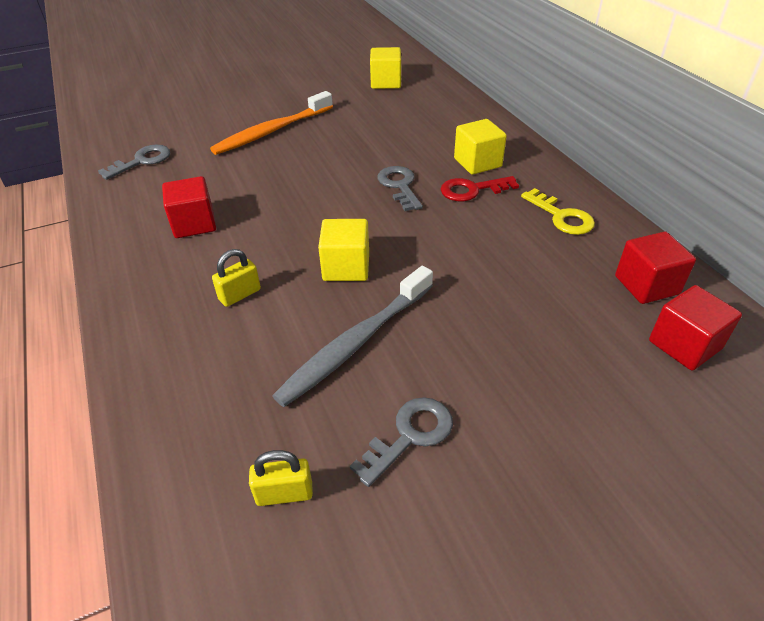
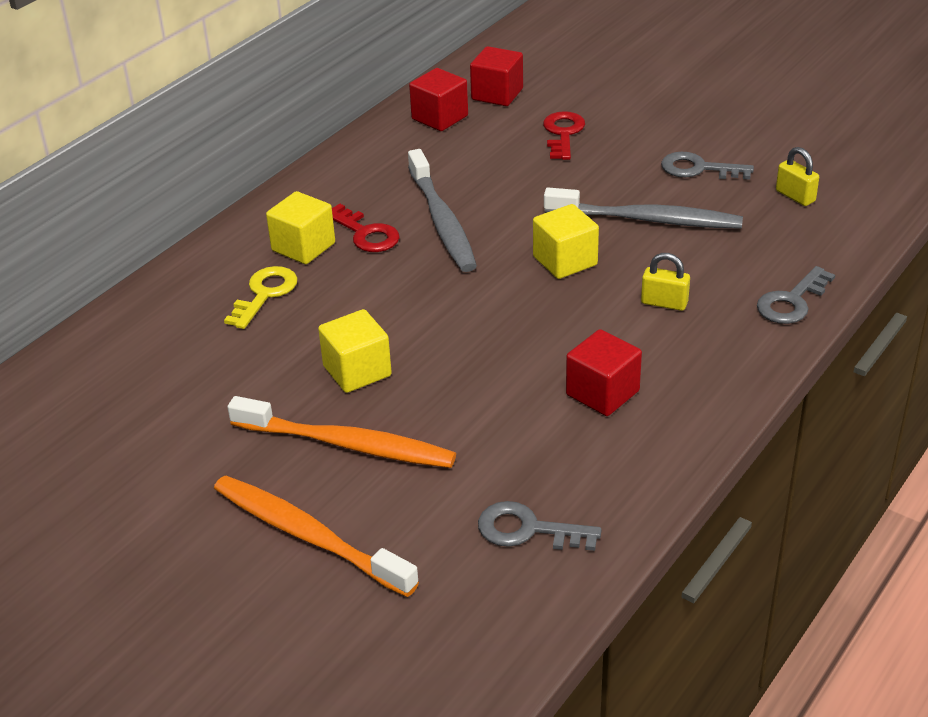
camera: 120 degrees left, 5 degrees down
(227, 108) = (308, 536): none -> orange toothbrush
(386, 82) = (108, 402): yellow cube -> yellow cube (357, 371)
(399, 186) = (397, 281): grey key -> grey key (792, 301)
(459, 228) = (442, 221): none -> grey toothbrush
(561, 216) = (371, 173): yellow key -> yellow key (265, 294)
(562, 359) = (563, 133): none -> red key

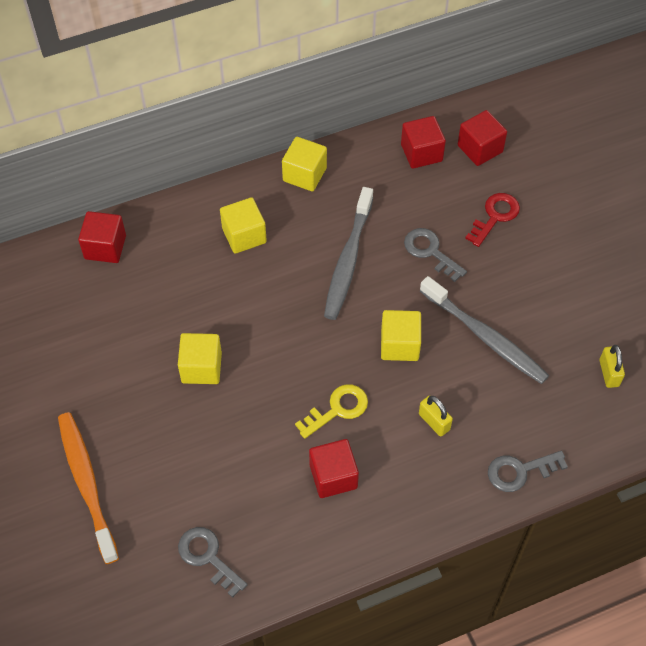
camera: 30 degrees right, 20 degrees up
(138, 320) = (105, 247): none -> red cube
(265, 294) = (192, 266): yellow key -> yellow key (337, 409)
(327, 177) = (304, 174): none -> yellow cube
(347, 444) = (155, 426): orange toothbrush -> none
(365, 234) = (291, 245): red key -> none
(698, 169) = (562, 306): grey key -> grey key (430, 252)

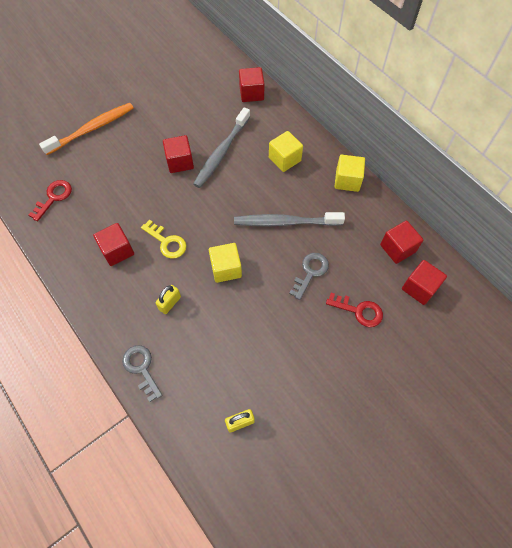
camera: 75 degrees right, 5 degrees up
(201, 368) = (180, 162): yellow cube -> red cube
(208, 557) = (54, 197): grey key -> red key
(485, 337) = (248, 324): grey toothbrush -> grey toothbrush (221, 152)

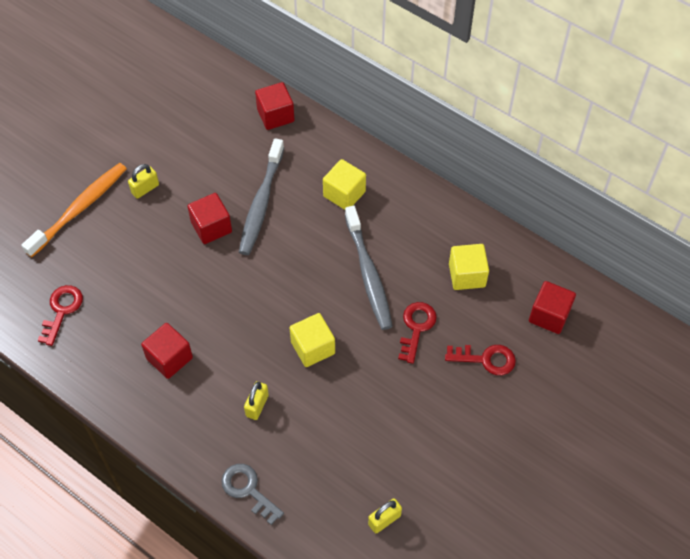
camera: 15 degrees left, 5 degrees down
(142, 125) = (145, 189): none -> yellow padlock
(167, 242) = (228, 333): yellow key -> none
(285, 222) = (368, 274): grey toothbrush -> grey toothbrush turned 90 degrees counterclockwise
(310, 272) = (416, 328): grey key -> red key
(347, 180) = (429, 204): yellow cube -> yellow cube (467, 275)
(397, 248) = (512, 274): red cube -> none

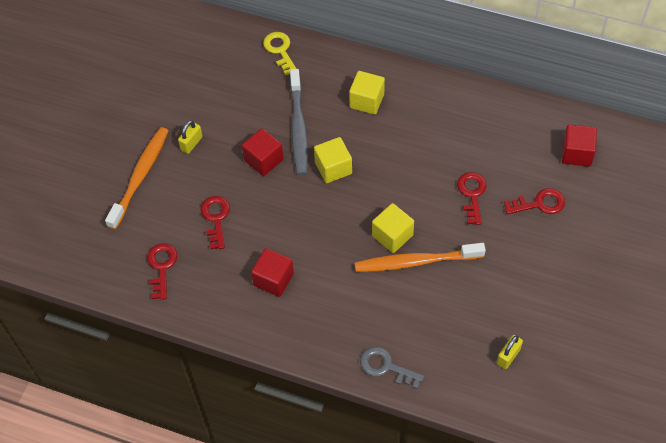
camera: 15 degrees left, 0 degrees up
(137, 275) = (216, 218): none -> red key
(257, 405) = (365, 296): yellow padlock -> none
(275, 115) = (280, 50): red cube -> yellow key
(326, 384) = (416, 262): none -> orange toothbrush
(368, 274) = (414, 161): grey toothbrush -> none
(467, 275) = (496, 140): yellow cube -> yellow cube (333, 168)

